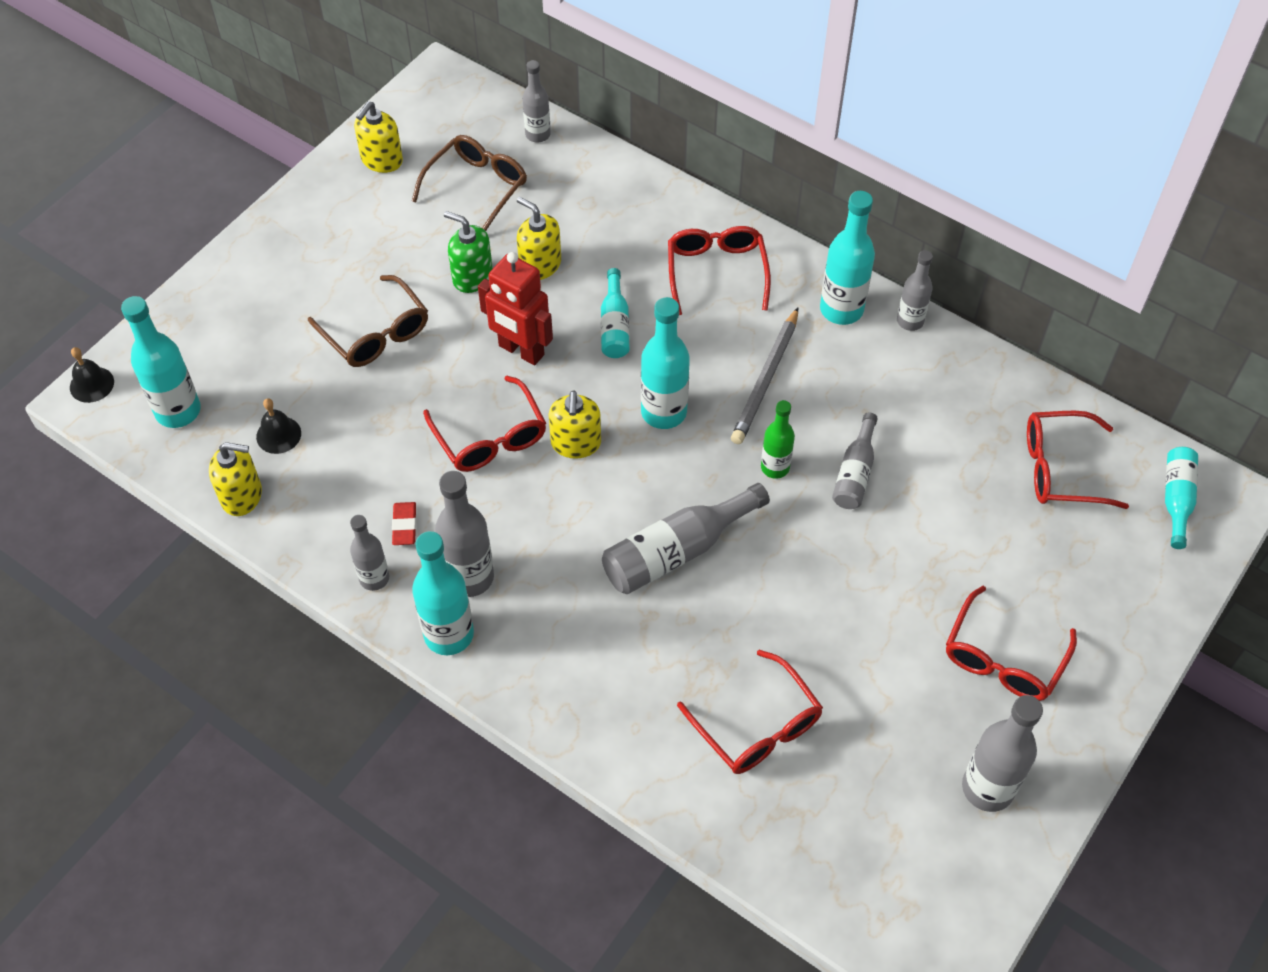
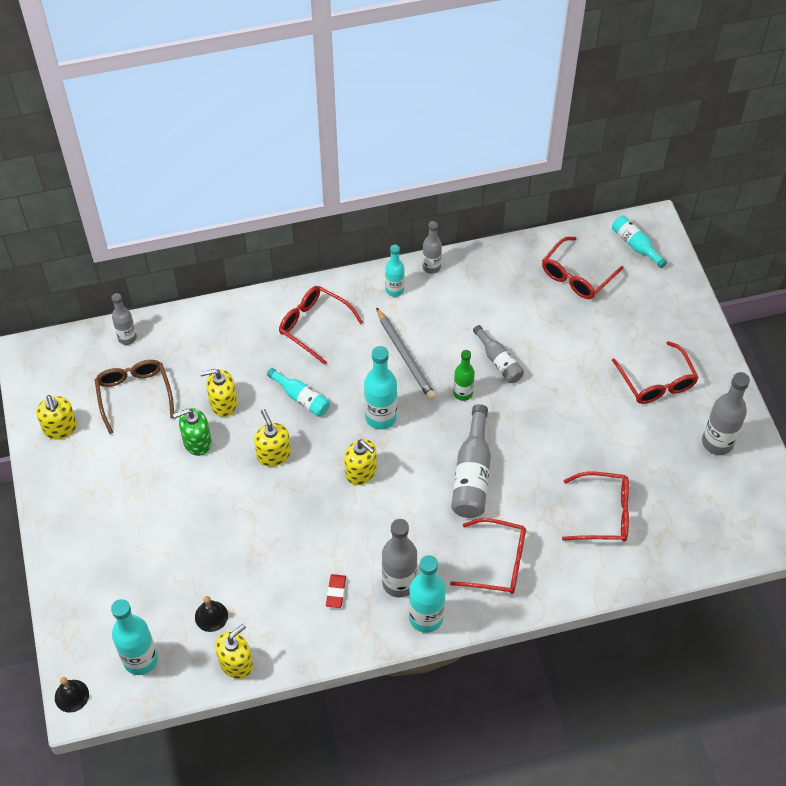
camera: 50 degrees left, 0 degrees up
(374, 578) = (356, 630): grey bottle -> none
(376, 333) = (188, 518): brown glasses -> none
(404, 525) = (336, 592): red eraser -> red eraser turned 60 degrees clockwise
(490, 437) = (317, 510): red glasses -> red glasses (498, 562)
(521, 351) = (273, 454): red robot -> yellow soap dispenser
(841, 309) = (394, 290): turquoise bottle -> turquoise bottle, size x0.62

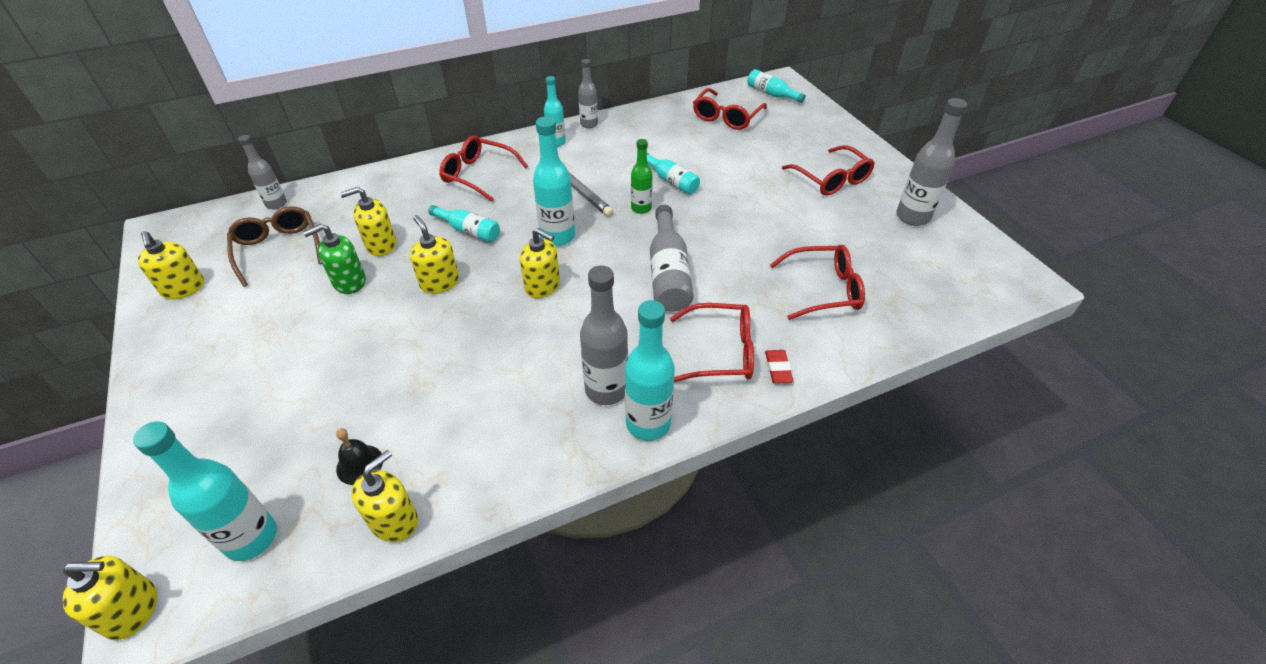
camera: 10 degrees left, 10 degrees down
(71, 696) = (133, 610): black bell -> yellow soap dispenser
(336, 592) = (527, 411): red eraser -> red eraser (778, 368)
(499, 361) = (671, 181): grey bottle -> turquoise bottle

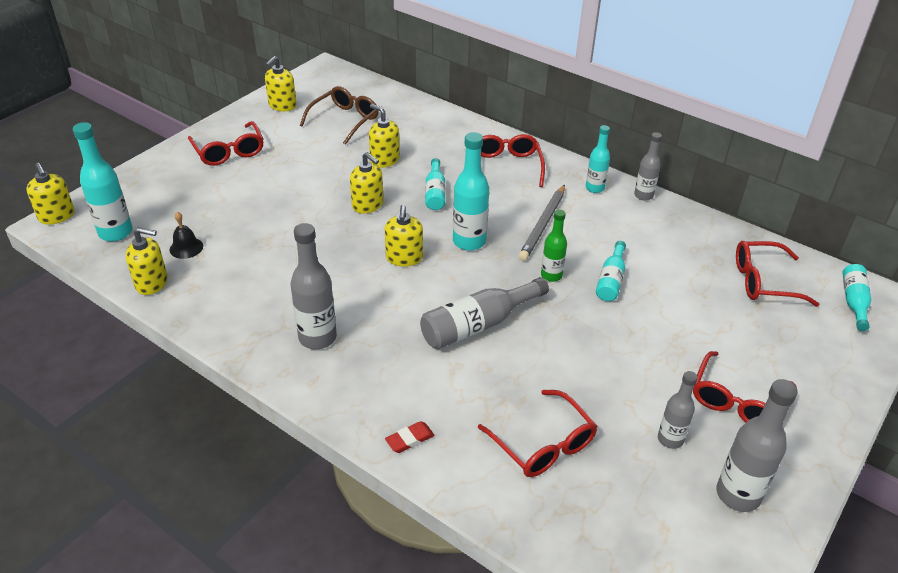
camera: 60 degrees right, 5 degrees down
(276, 204) = (387, 96): grey bottle -> grey bottle (670, 439)
(349, 282) = (337, 165): green soap dispenser -> none
(440, 282) = (368, 205): yellow soap dispenser -> yellow soap dispenser turned 105 degrees clockwise
(648, 424) = (297, 375): turquoise bottle -> none
(721, 352) = (404, 393): red glasses -> red glasses (229, 151)

